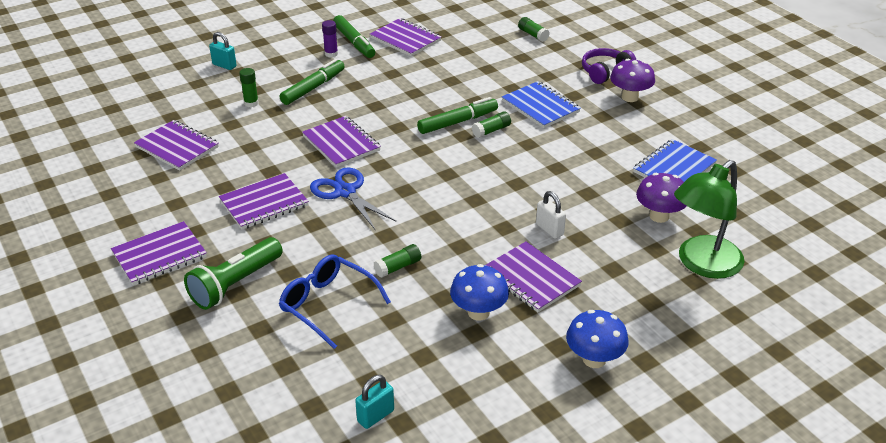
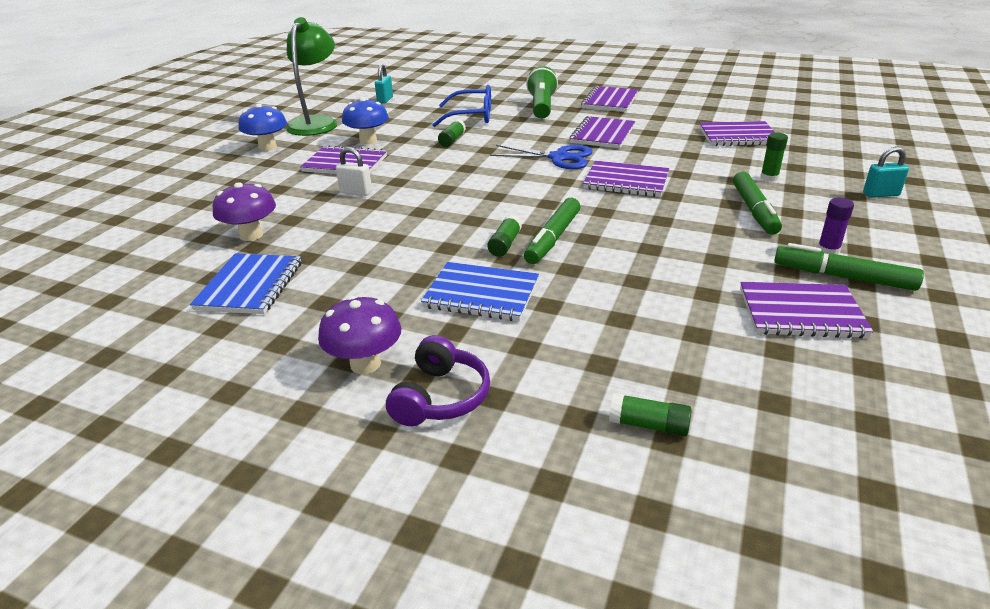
camera: 145 degrees right, 5 degrees down
(702, 264) = (194, 215): green lamp -> green lamp (316, 123)

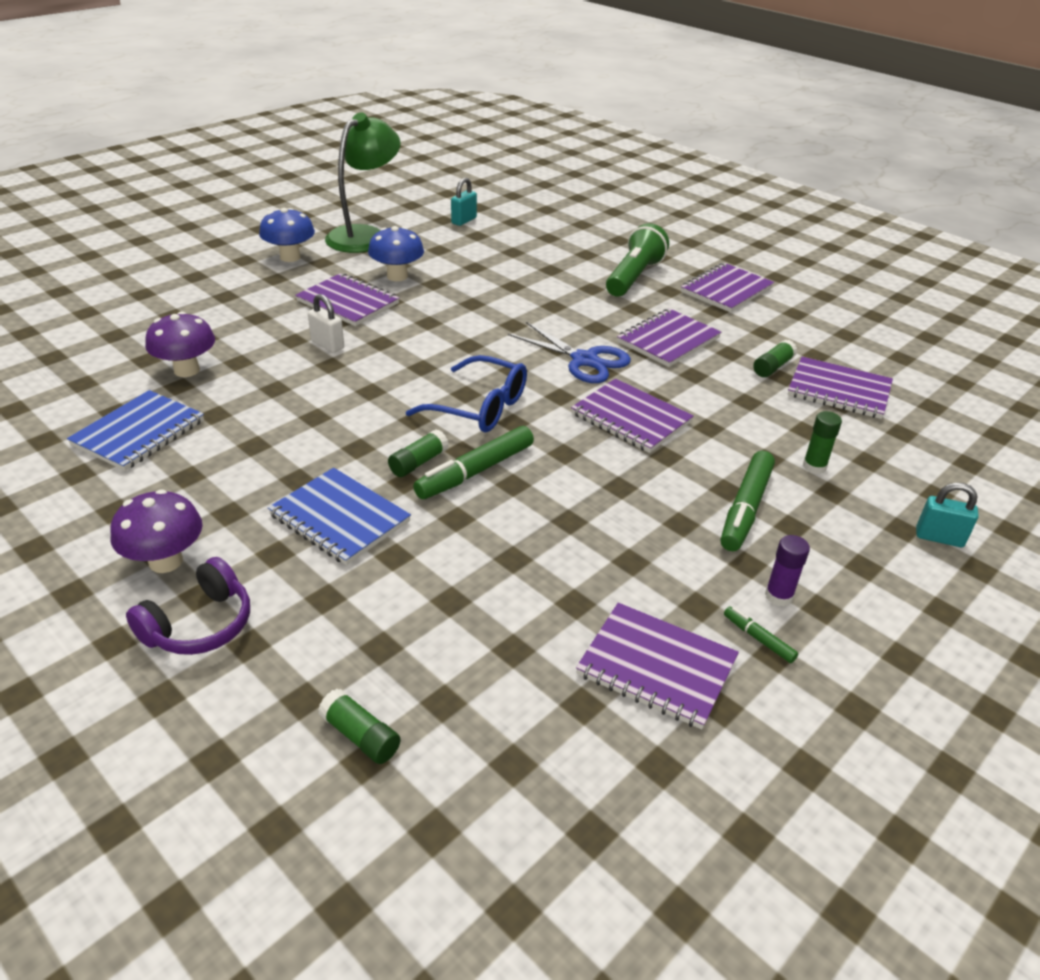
camera: 20 degrees right, 5 degrees up
(452, 140) = (487, 300): green glue stick -> green glue stick (772, 367)
(472, 116) = (539, 271): blue glasses -> blue glasses (480, 407)
(843, 277) = (758, 638): green marker -> green marker, size x0.48

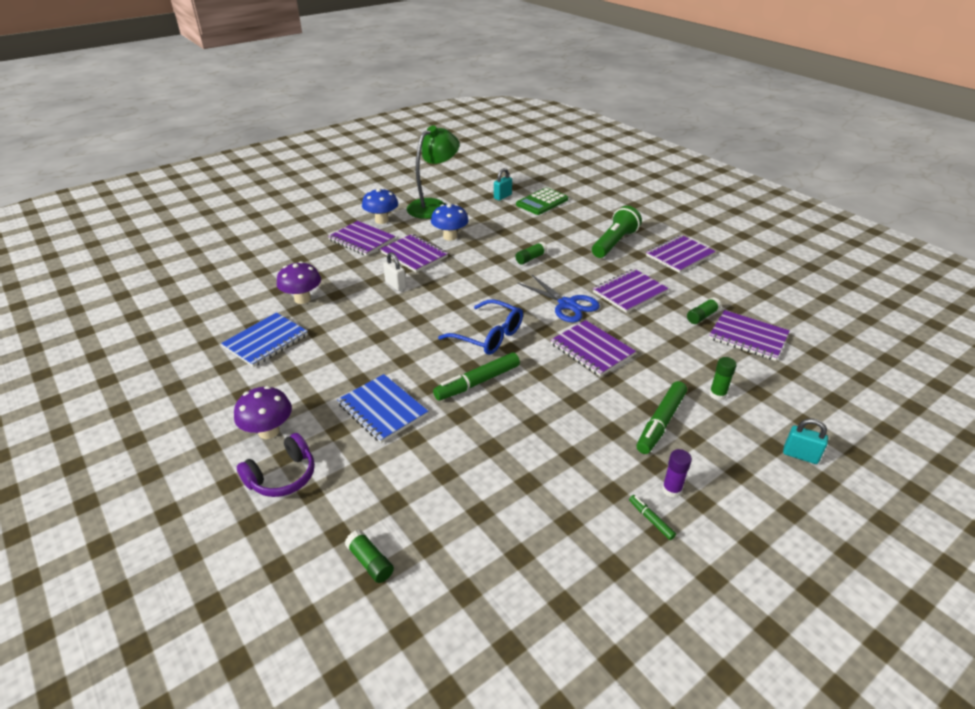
camera: 10 degrees right, 0 degrees up
(418, 463) = (440, 373): green glue stick -> green glue stick (531, 258)
(522, 226) = (542, 202): none -> green calculator
(656, 667) = (574, 534): purple notebook -> purple notebook (362, 240)

